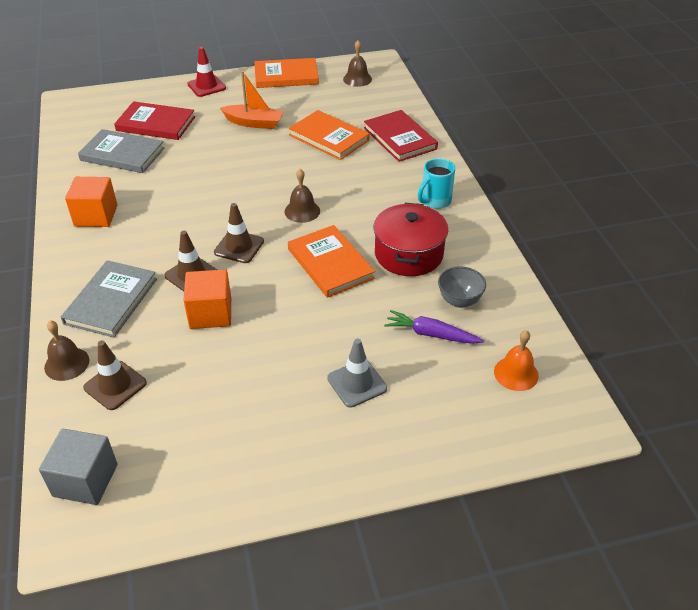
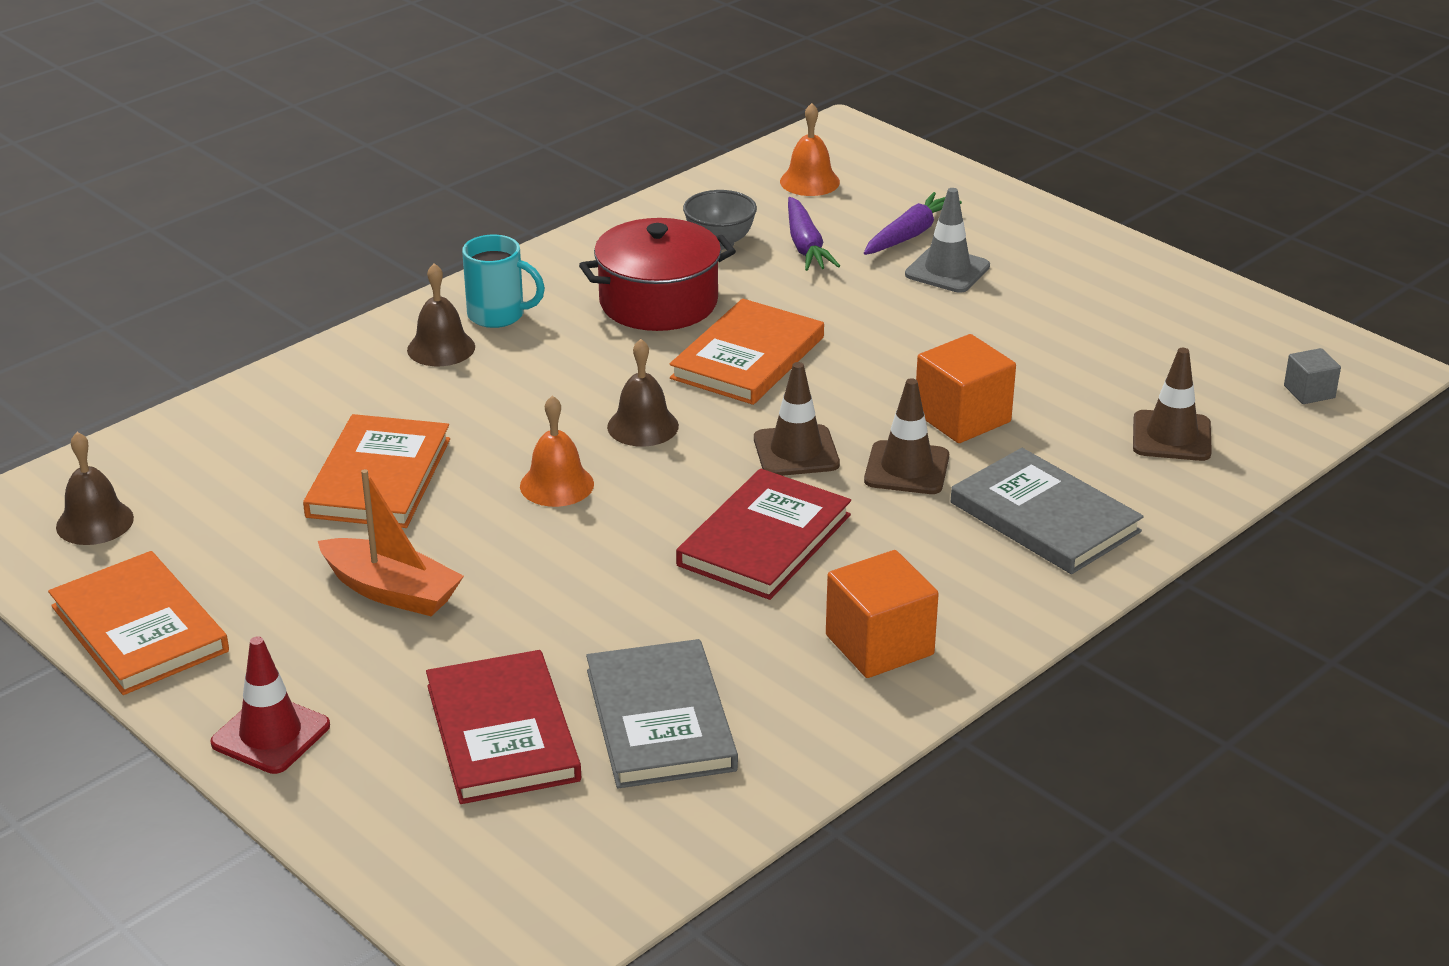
camera: 120 degrees left, 10 degrees down
(67, 363) = (1193, 495): brown bell -> brown bell (441, 348)
(85, 480) = (1309, 392): grey cube -> grey cube, size x0.55
(111, 301) = (1044, 517): grey book -> grey book turned 60 degrees clockwise
(254, 123) = (392, 591): orange boat -> orange boat turned 135 degrees clockwise
(281, 175) = (557, 485): none -> orange bell
(400, 138) = (321, 399): red book -> red book (764, 540)
(413, 388) = (910, 234): none -> purple carrot

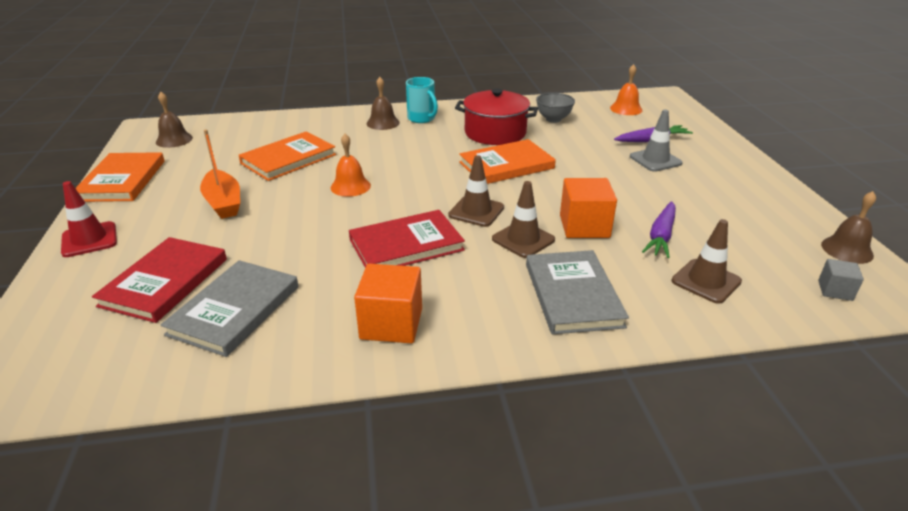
camera: 35 degrees right, 0 degrees up
(643, 426) = (420, 176): brown bell -> brown bell (847, 250)
(805, 246) = (593, 131): purple carrot -> purple carrot (661, 236)

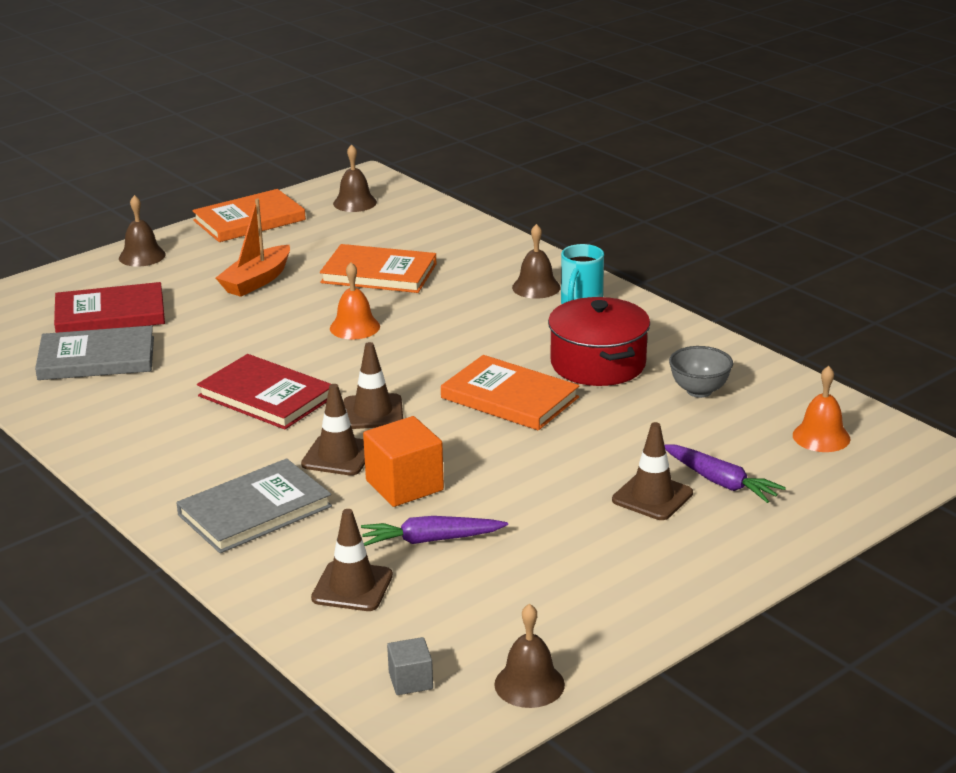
camera: 60 degrees right, 5 degrees down
(89, 240) = (142, 256): red traffic cone -> brown bell
(391, 324) = (132, 432): orange cube -> none
(655, 160) = (652, 497): grey traffic cone -> brown traffic cone

